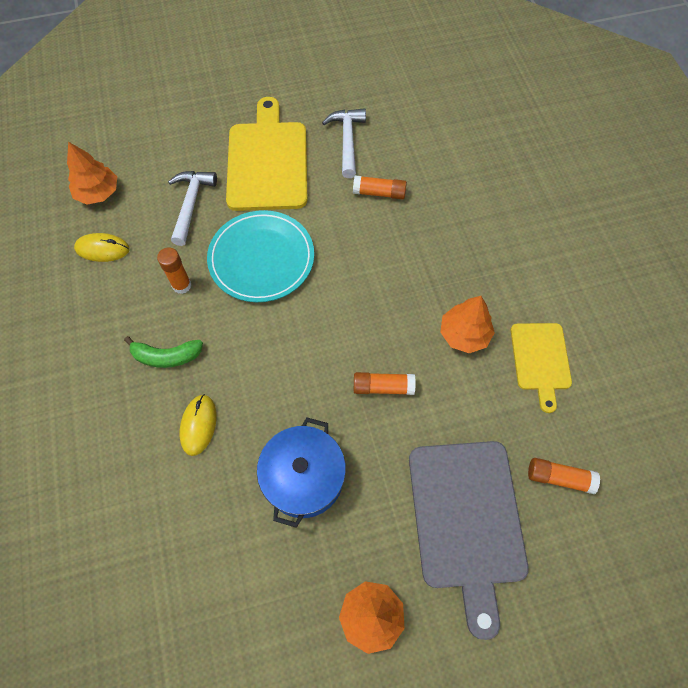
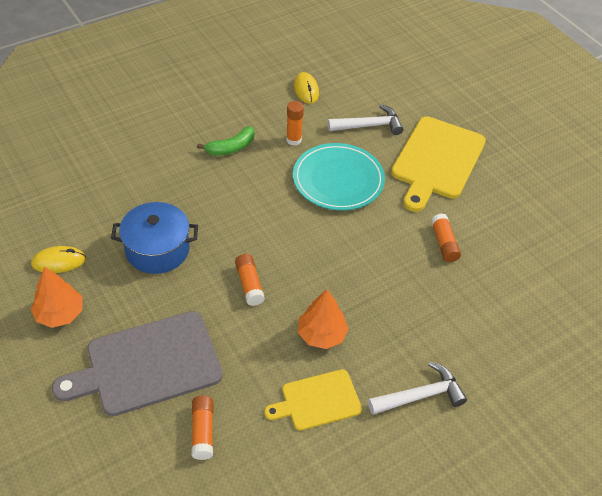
camera: 70 degrees right, 15 degrees down
(98, 193) = (353, 73): orange tree -> none
(166, 356) = (231, 148): green banana -> green banana turned 105 degrees counterclockwise
(198, 425) = (182, 179): yellow mouse -> yellow mouse (59, 261)
(268, 161) = (436, 161): yellow cutting board -> yellow cutting board turned 135 degrees clockwise
(347, 141) = (490, 208): white hammer -> white hammer (421, 395)

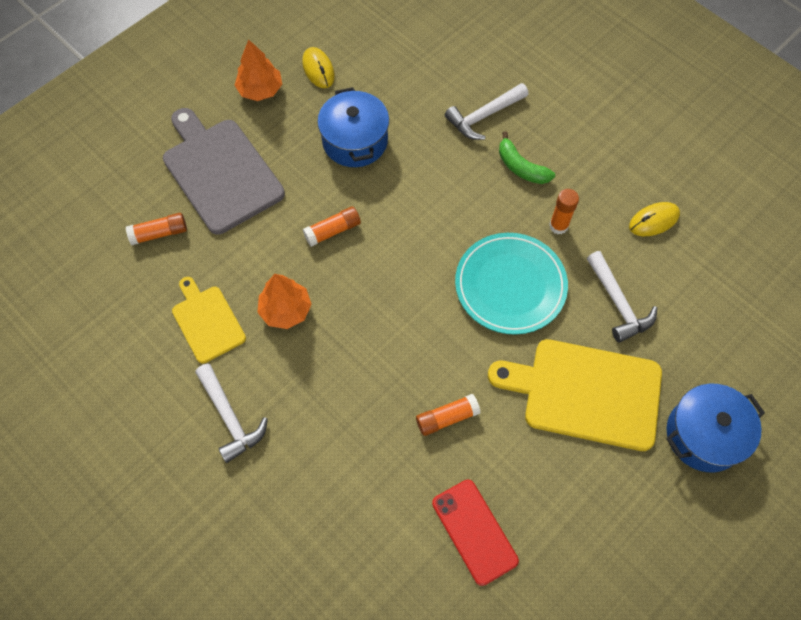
camera: 80 degrees right, 15 degrees up
(170, 158) = (483, 116): none -> white hammer
(476, 112) = (704, 435): none -> blue pot
(536, 247) = (474, 531): none -> red phone

